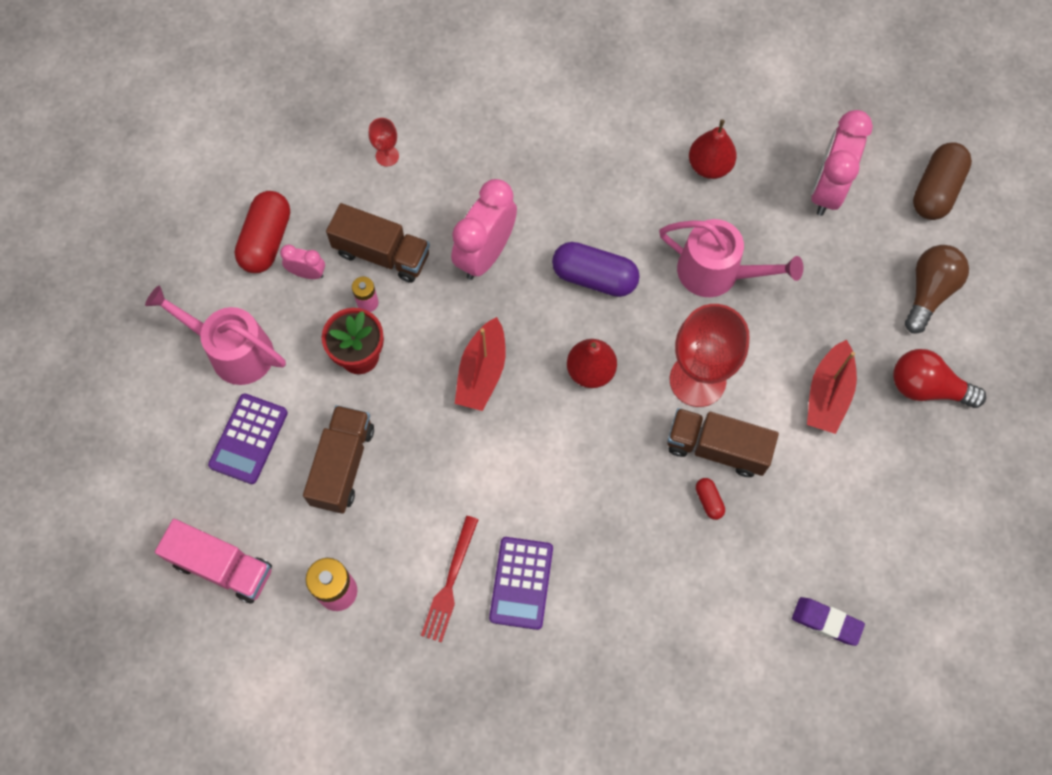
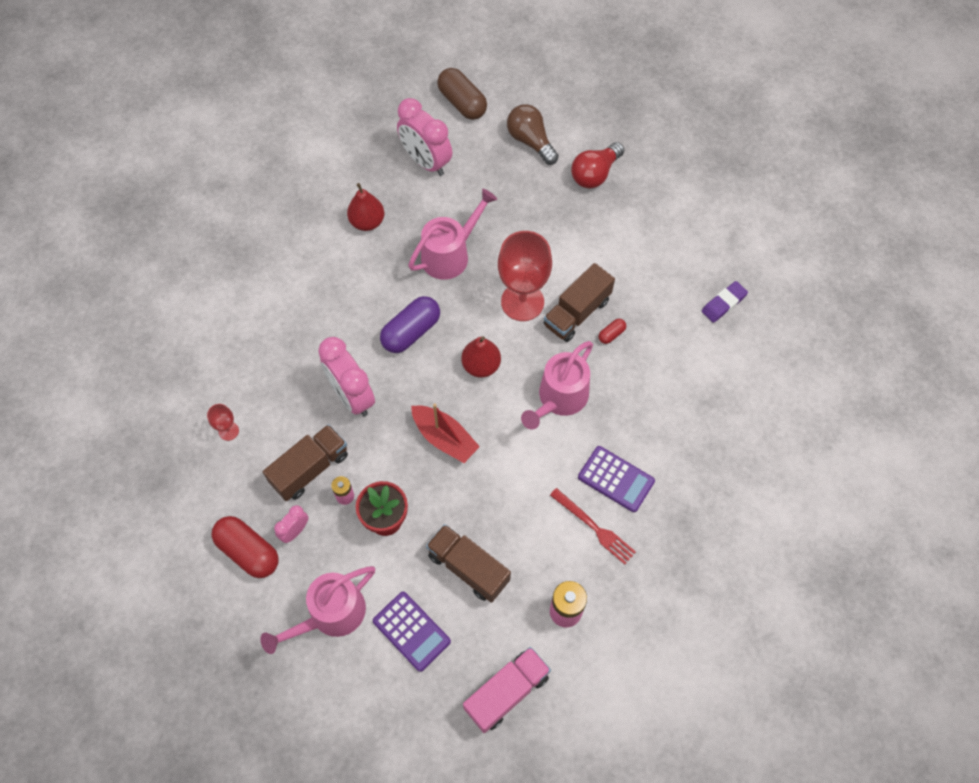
camera: 65 degrees left, 5 degrees down
(593, 476) = (559, 398): none -> pink watering can
(708, 501) = (611, 334): red capsule -> red capsule turned 45 degrees counterclockwise
(828, 394) = (571, 230): red boat -> none

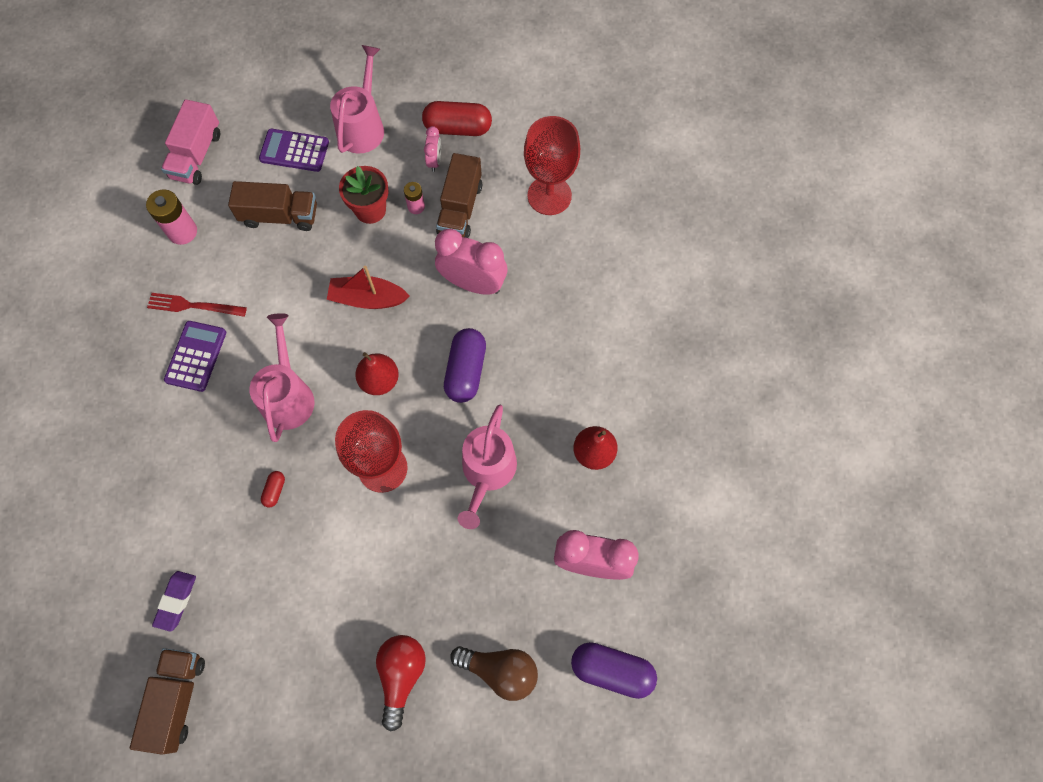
camera: 145 degrees right, 5 degrees up
(228, 431) = (549, 195): red goblet -> red goblet, size x2.26
(462, 103) = (612, 670): brown capsule -> purple capsule
(577, 313) = (322, 492): brown truck -> brown truck (177, 700)
(616, 479) = (196, 356): purple calculator -> purple calculator turned 105 degrees clockwise

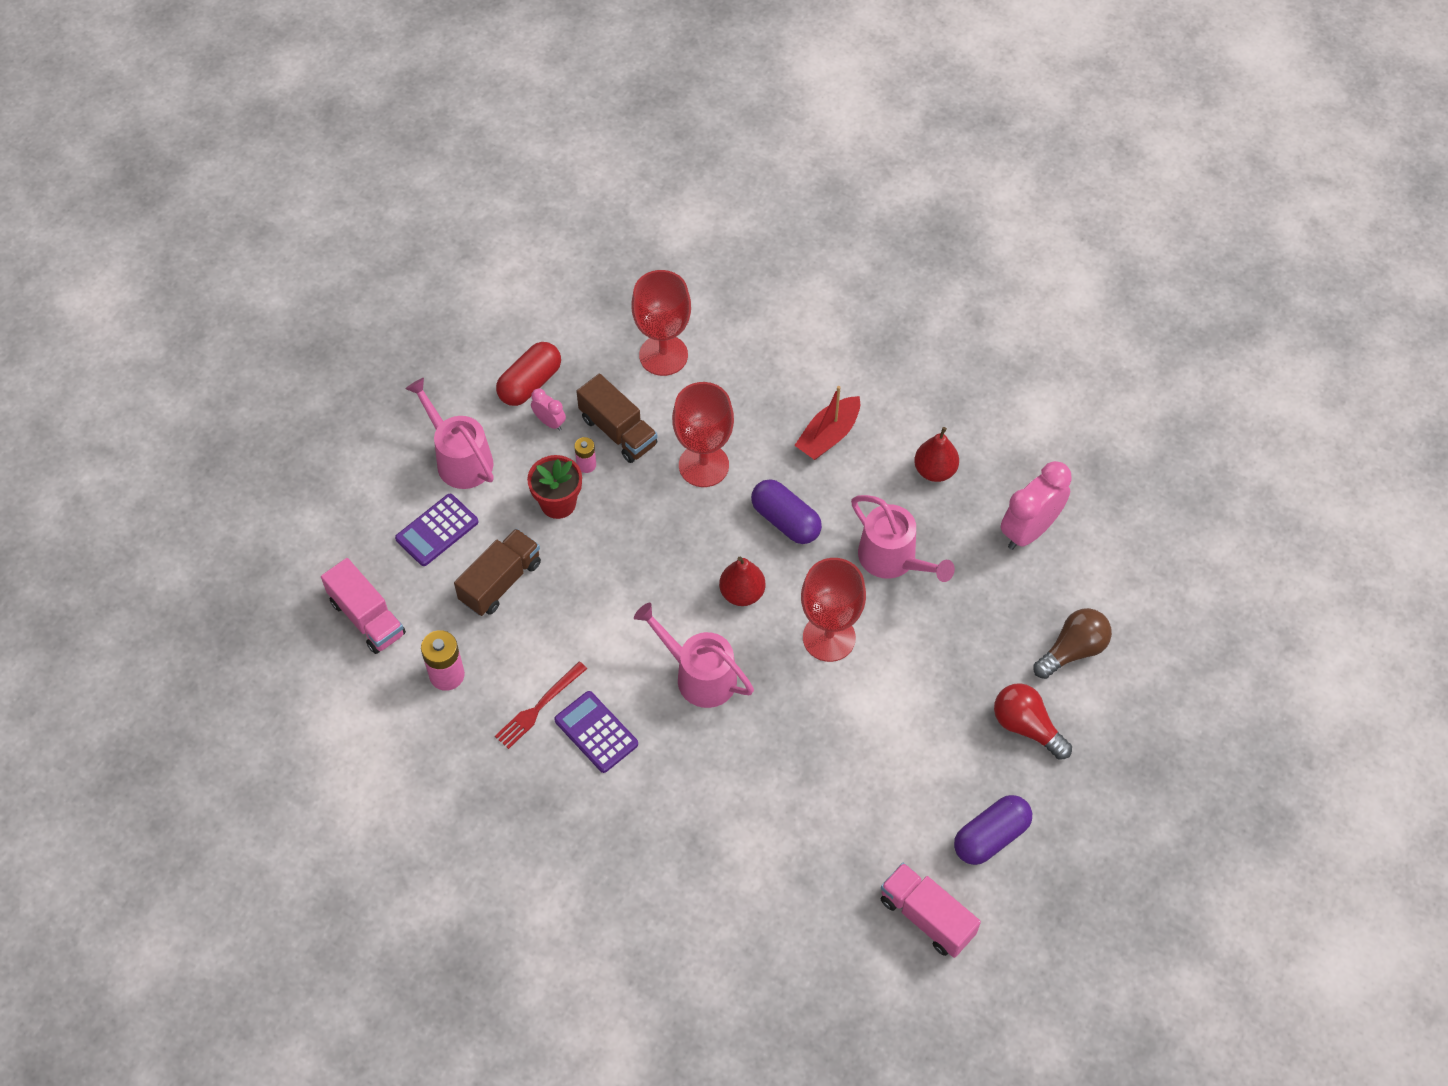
camera: 55 degrees left, 10 degrees down
(176, 601) = (833, 872): purple eraser -> none
(177, 700) = (926, 917): brown truck -> pink truck
(275, 490) = (785, 736): red capsule -> none
(368, 299) = (651, 557): red boat -> red boat (828, 435)
(473, 283) = (703, 465): pink clock -> red goblet
(612, 670) = (1127, 570): purple capsule -> purple capsule (991, 837)

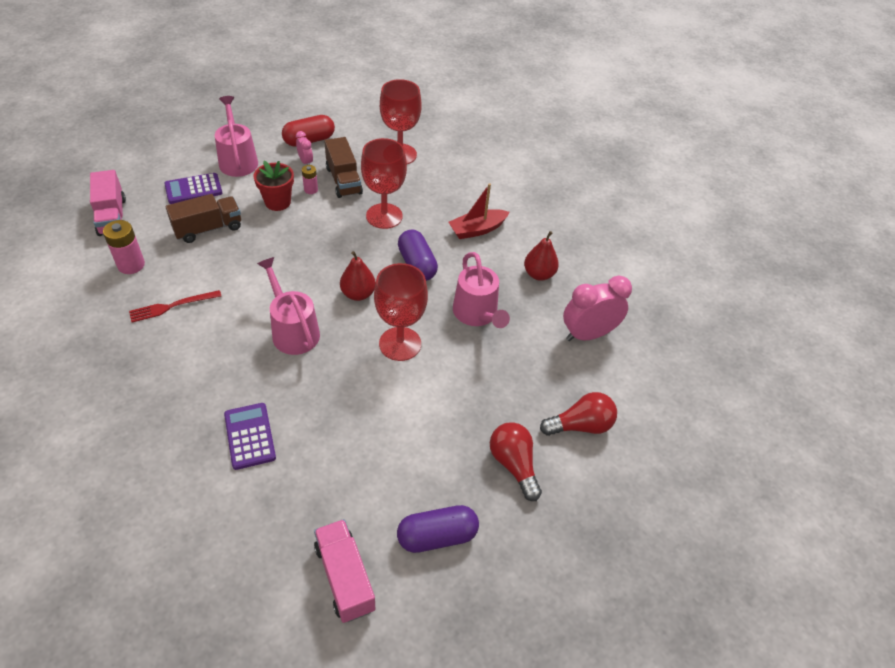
camera: 20 degrees right, 10 degrees down
(596, 732) = (196, 336): purple calculator -> purple calculator (249, 436)
(1073, 650) = (580, 425): brown light bulb -> red light bulb

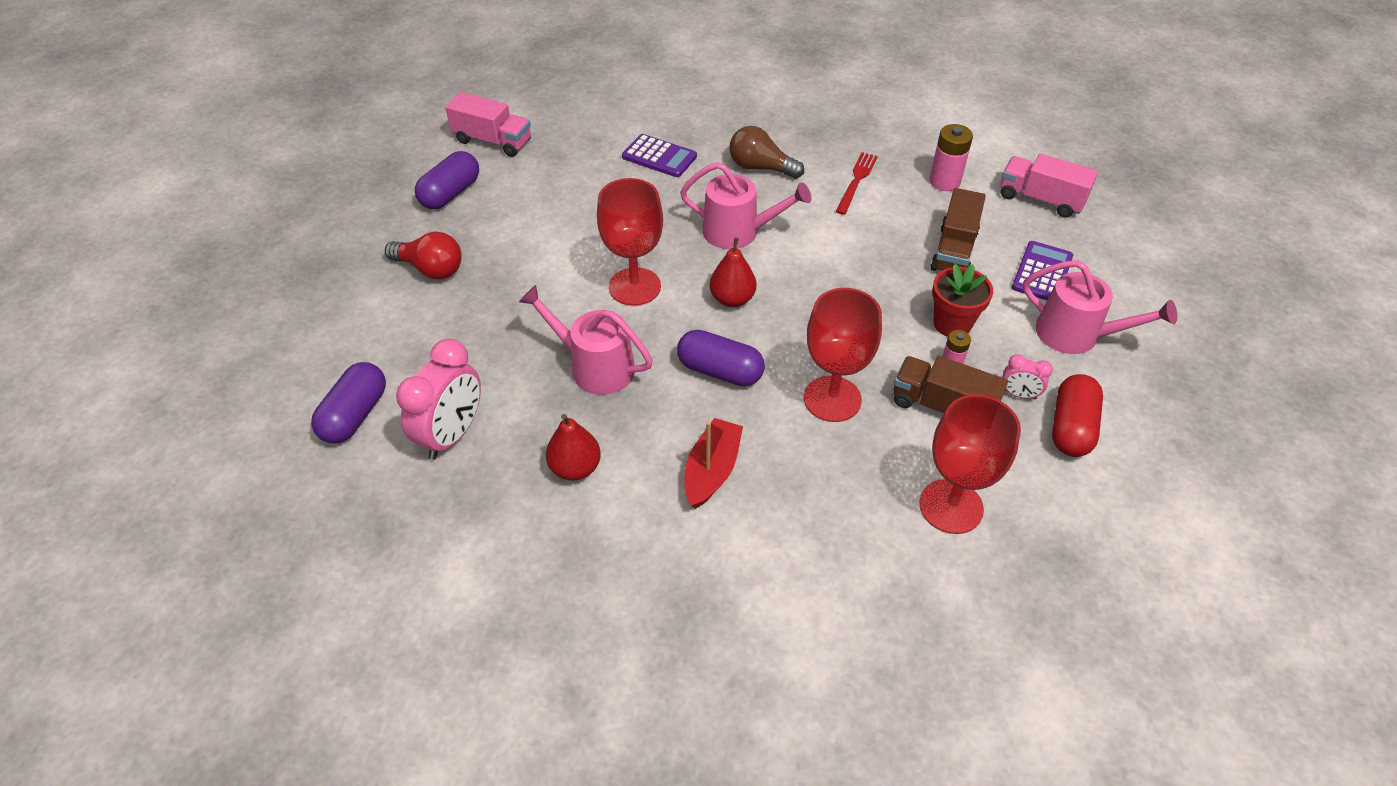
camera: 140 degrees right, 0 degrees up
(205, 366) = (760, 167): none -> brown light bulb
(580, 425) = (391, 337): red light bulb -> none
(636, 386) = (355, 415): none -> purple capsule

